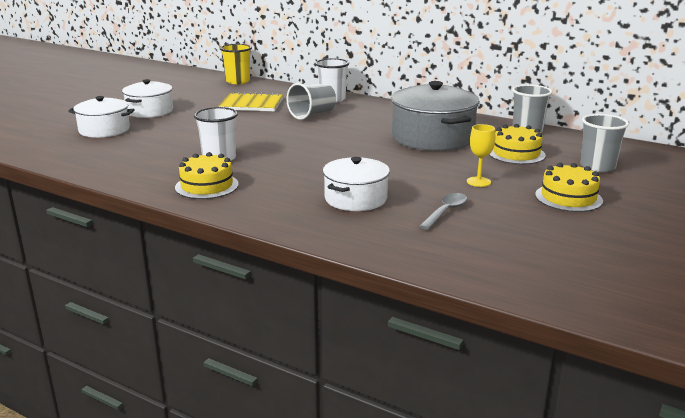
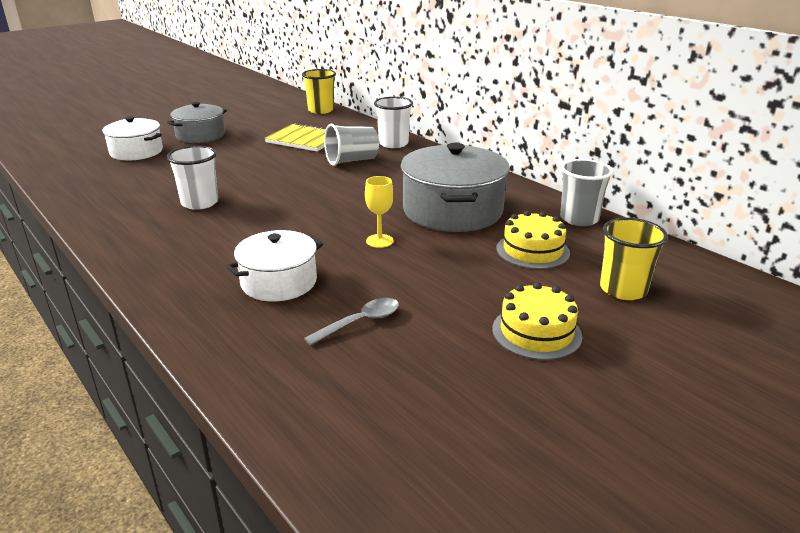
camera: 20 degrees right, 5 degrees up
(149, 111) = (200, 135): white pot -> grey pot
(207, 186) = (150, 236): yellow cake -> none
(478, 182) = (444, 284): yellow goblet -> yellow goblet (379, 241)
(597, 167) = (623, 289): grey cup -> yellow cup

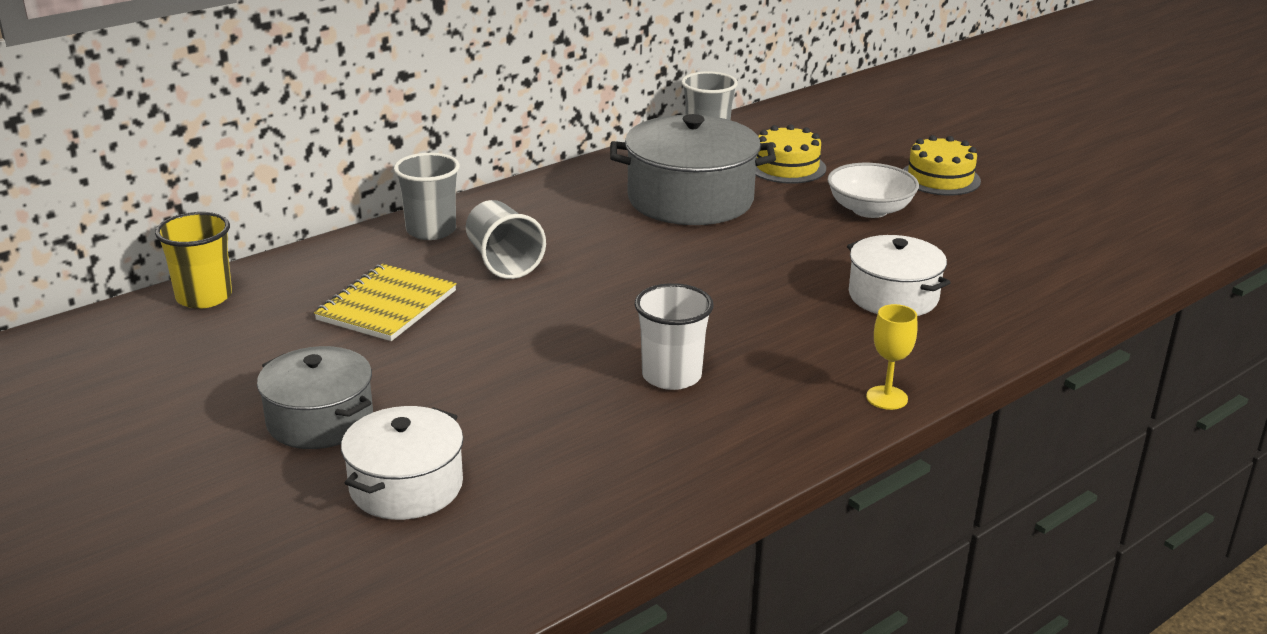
camera: 90 degrees left, 0 degrees up
(360, 322) = (956, 251): grey spoon -> none
(379, 241) = (779, 242): yellow goblet -> yellow goblet (887, 398)
(393, 144) = (431, 230): white cup -> grey cup
(447, 284) = (870, 210): none -> white bowl
(623, 289) = (855, 139): yellow cup -> none

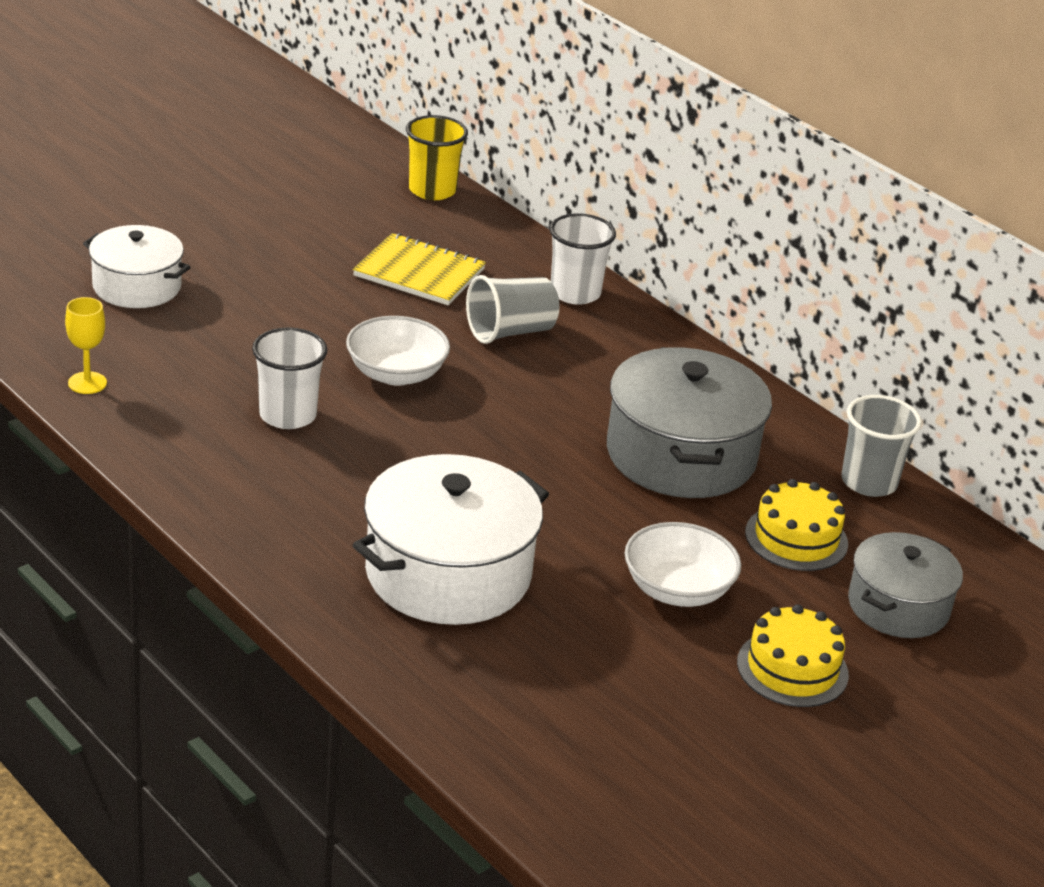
camera: 85 degrees right, 5 degrees up
(320, 420) = (233, 249): grey pot -> grey pot (898, 606)
(431, 230) = (575, 293): grey cup -> white cup
(585, 318) = (396, 374): none -> white bowl
(887, 398) = (238, 537): yellow goblet -> yellow goblet (87, 383)
(893, 296) = (448, 573): white pot -> white pot, size x1.60

